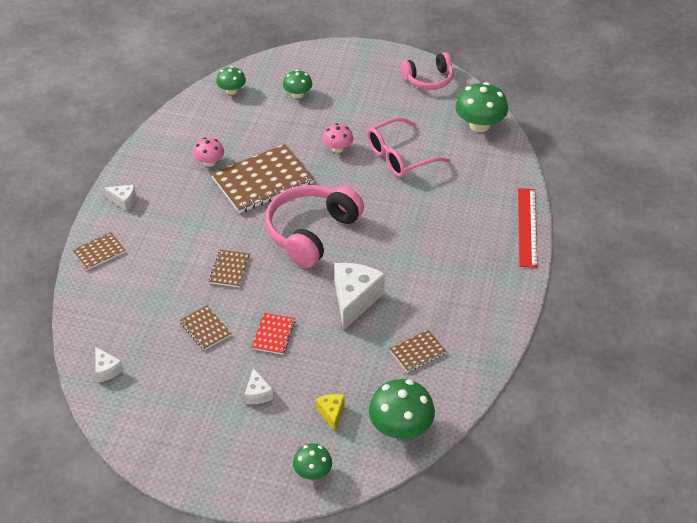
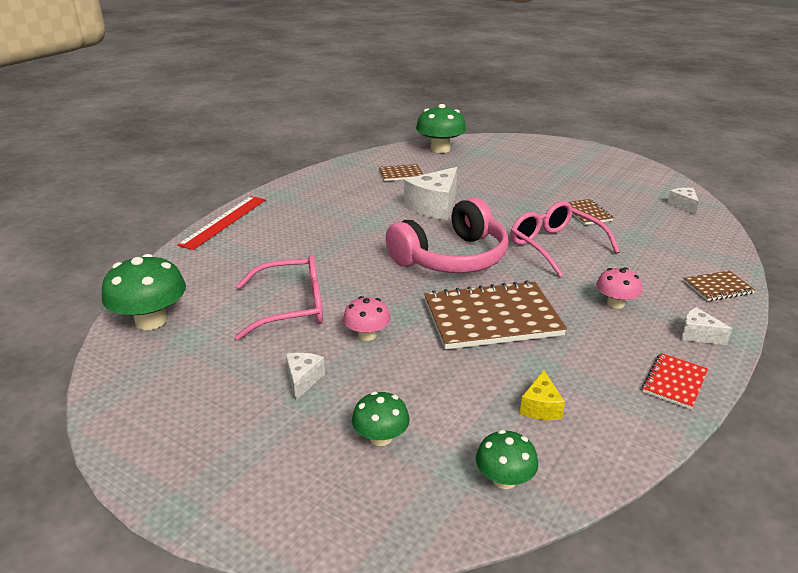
camera: 160 degrees left, 15 degrees down
(209, 162) = (566, 358): pink mushroom -> pink mushroom (615, 303)
(229, 269) = (555, 246): brown notebook -> pink glasses
(257, 394) = (544, 176): white cheese -> white cheese (303, 380)
(273, 335) = (521, 200): red notebook -> red notebook (674, 382)
(312, 472) = (513, 144): green mushroom -> none
(331, 413) = (488, 160): yellow cheese -> yellow cheese (540, 407)
(429, 79) = (141, 406): pink headphones -> none

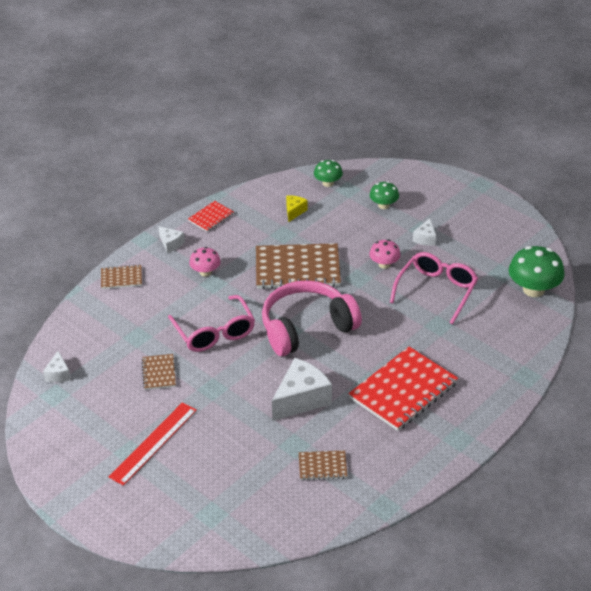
camera: 170 degrees left, 10 degrees up
(224, 221) = (509, 398): red ruler -> red ruler (153, 443)
(291, 307) = (436, 291): pink glasses -> pink glasses turned 120 degrees clockwise
(333, 219) = (403, 391): none -> red notebook
(440, 149) = (259, 524): green mushroom -> none

